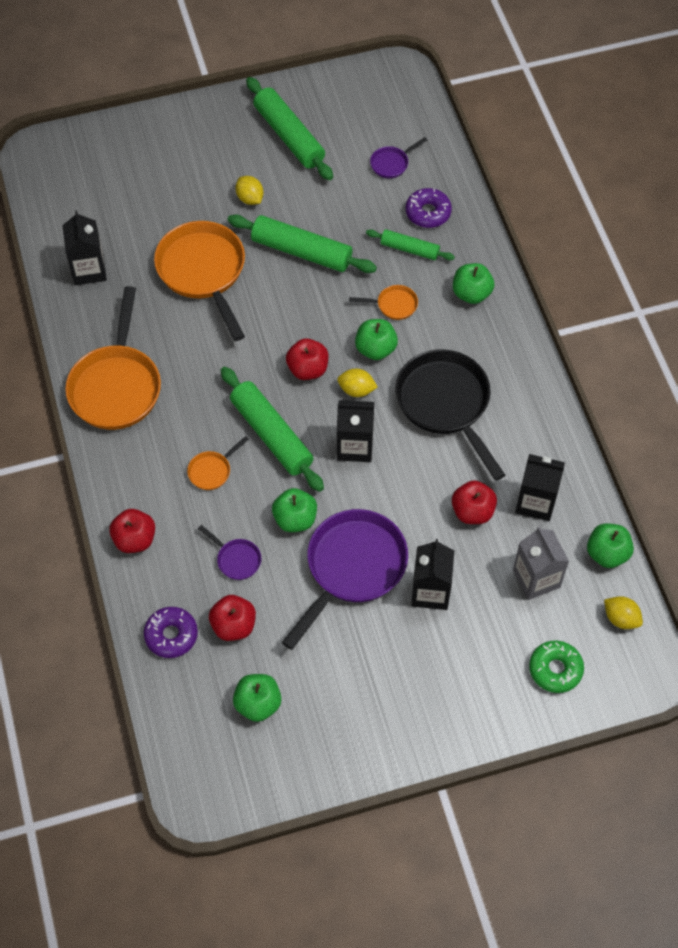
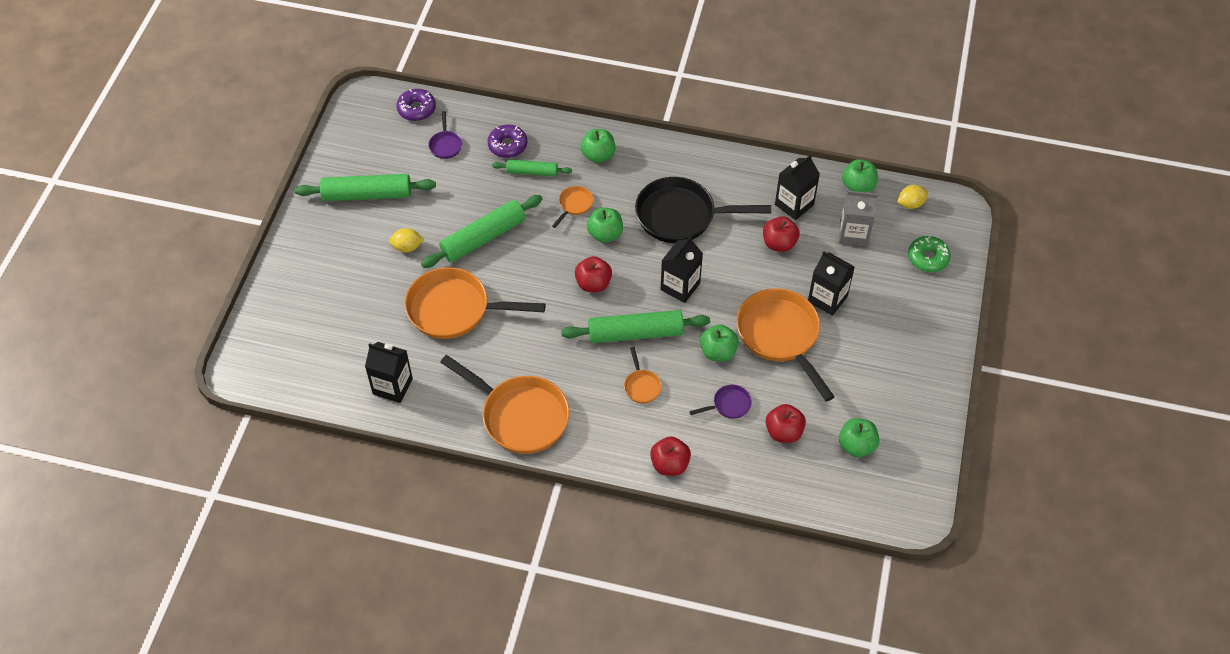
camera: 60 degrees left, 5 degrees down
(171, 635) = (768, 476): purple donut -> purple donut (416, 109)
(352, 568) = (780, 336): purple pan -> orange pan
(356, 390) = (632, 262): yellow lemon -> none
(409, 249) = (532, 172): green rolling pin -> green rolling pin turned 45 degrees clockwise

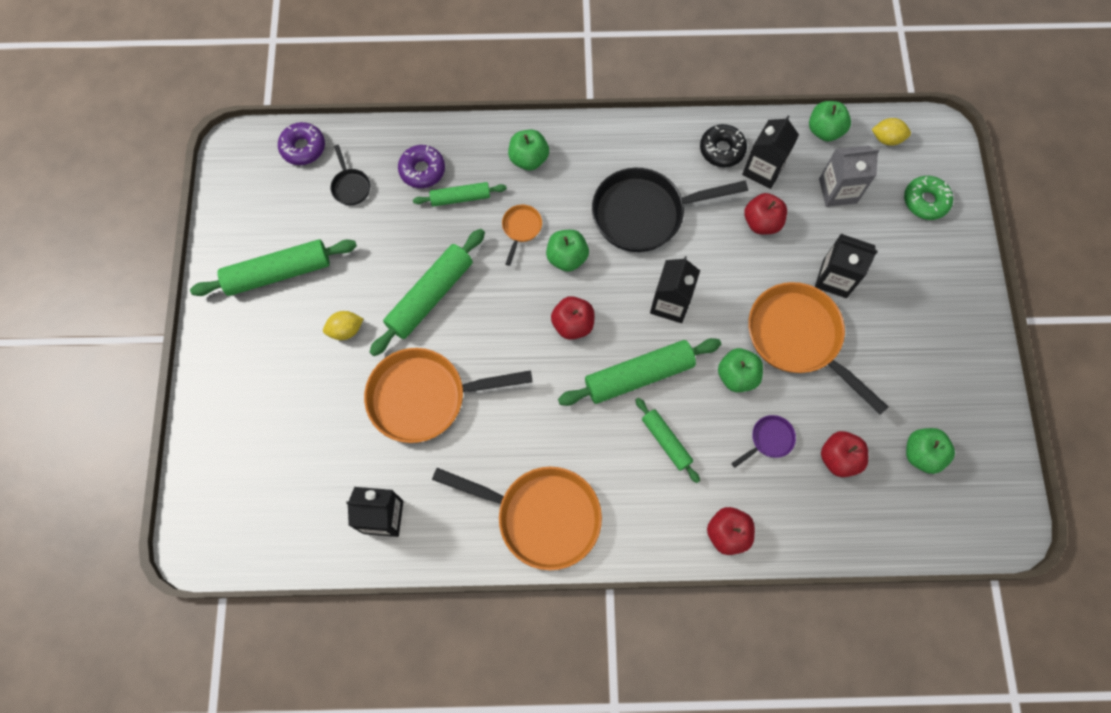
camera: 15 degrees left, 15 degrees up
(445, 145) = (350, 186): purple pan -> black pan
(641, 386) = (666, 441): orange pan -> green rolling pin
(764, 182) = (722, 150): none -> black donut
(910, 204) = (886, 139): yellow lemon -> yellow lemon turned 45 degrees clockwise

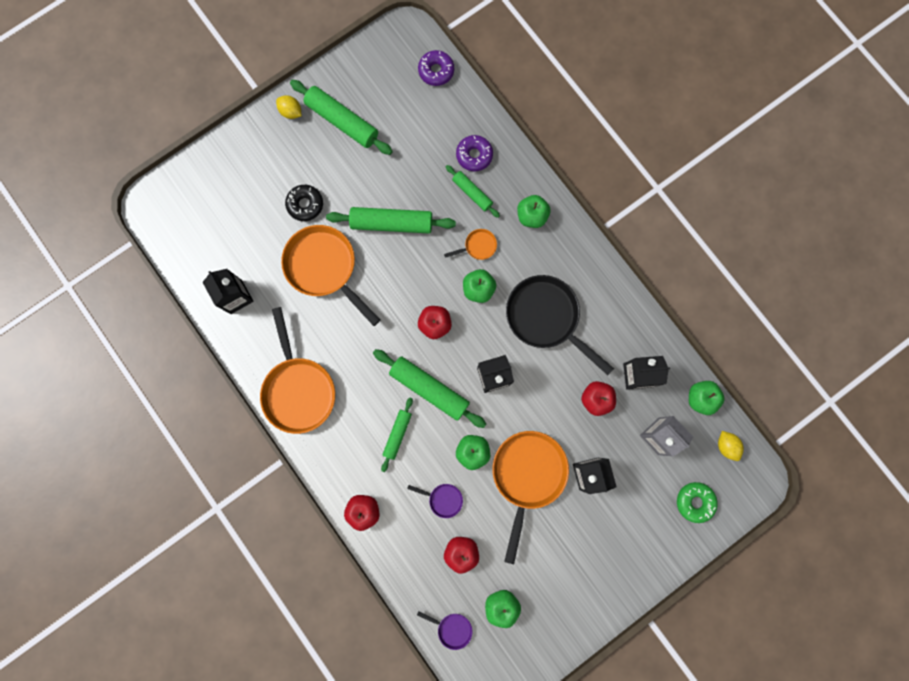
camera: 55 degrees right, 10 degrees up
(346, 330) = (334, 189): yellow lemon -> yellow lemon (291, 112)
(350, 186) = (430, 120): black pan -> none
(722, 150) = (632, 337): black donut -> black donut (305, 205)
(917, 523) = (452, 628): none -> purple pan

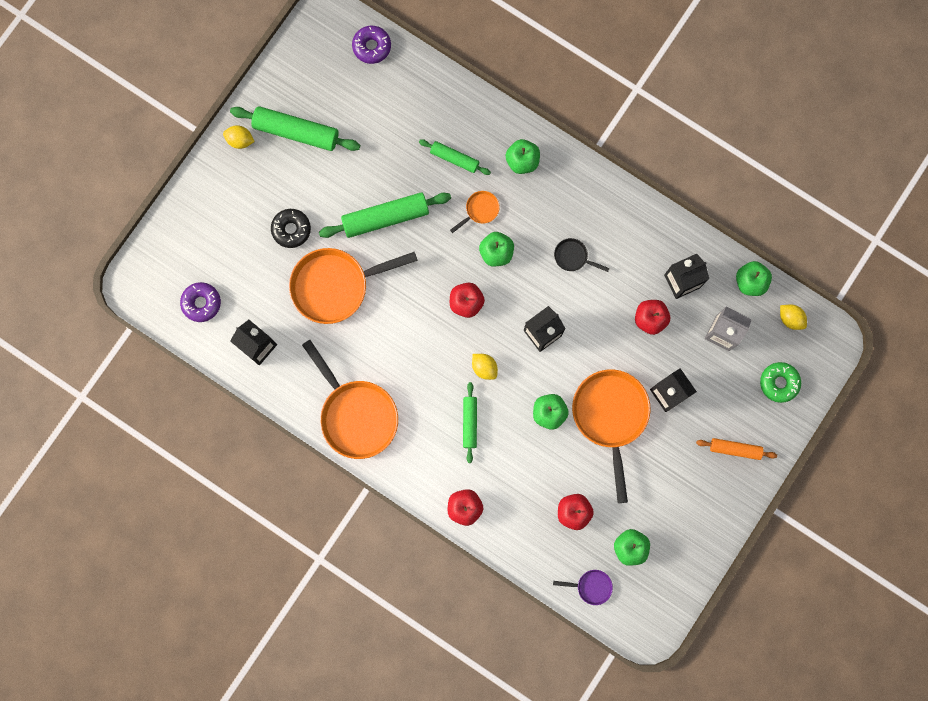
camera: 20 degrees left, 0 degrees up
(324, 268) = (335, 286): orange pan -> orange pan turned 45 degrees counterclockwise
(429, 389) = (484, 368): green rolling pin -> yellow lemon
(443, 499) = (537, 468): purple pan -> none
(474, 155) = (442, 120): purple donut -> purple donut (201, 303)
(546, 317) = (573, 257): black pan -> black pan, size x0.44
(632, 549) = (735, 449): none -> orange rolling pin

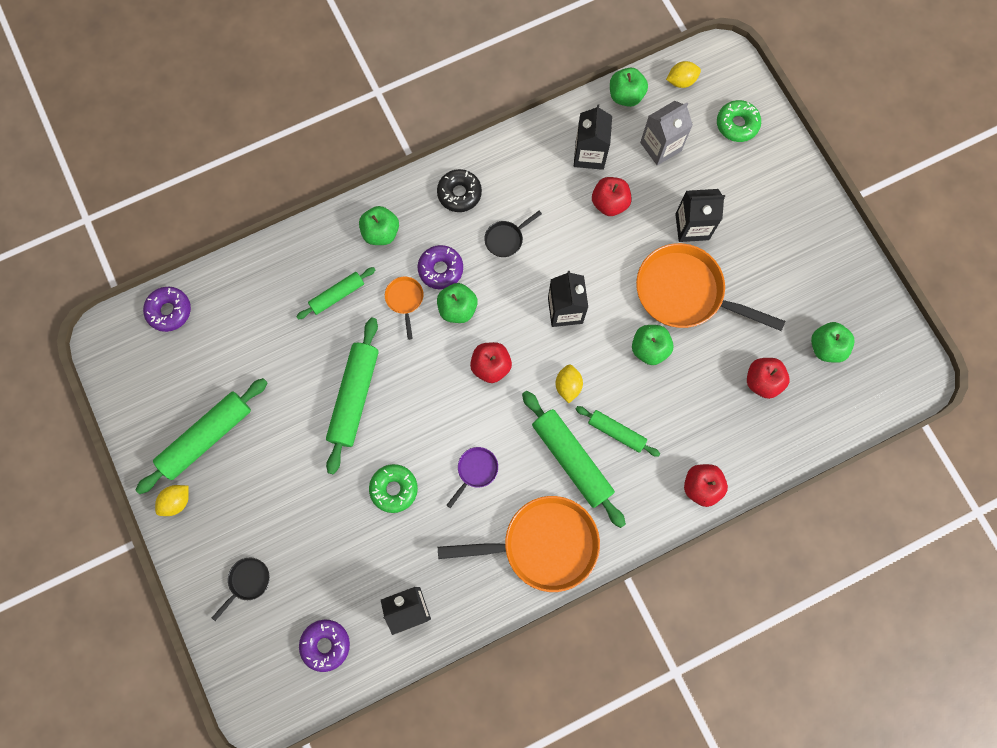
camera: 60 degrees left, 5 degrees down
(213, 223) = (248, 581): none -> black pan
(291, 229) = (306, 501): black donut -> black donut (459, 193)
(335, 286) = (394, 489): orange pan -> green donut
(430, 401) = (572, 459): none -> green rolling pin
(484, 368) = (568, 386): yellow lemon -> yellow lemon turned 75 degrees counterclockwise
(519, 222) = (440, 269): none -> purple donut
(591, 586) = (847, 406): purple pan -> purple pan (476, 471)
(735, 449) = (779, 198): orange rolling pin -> none

